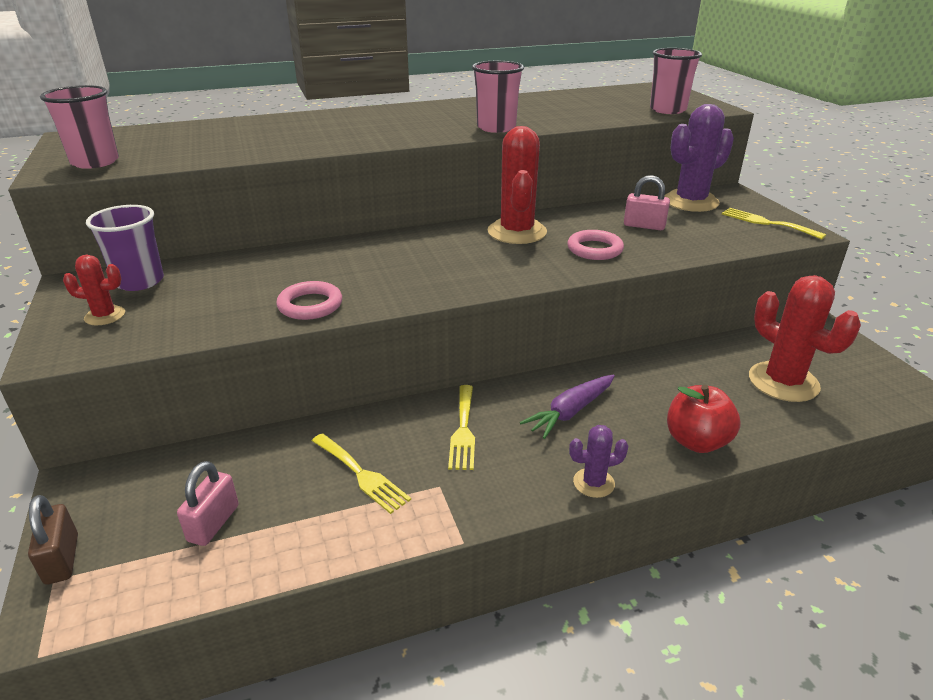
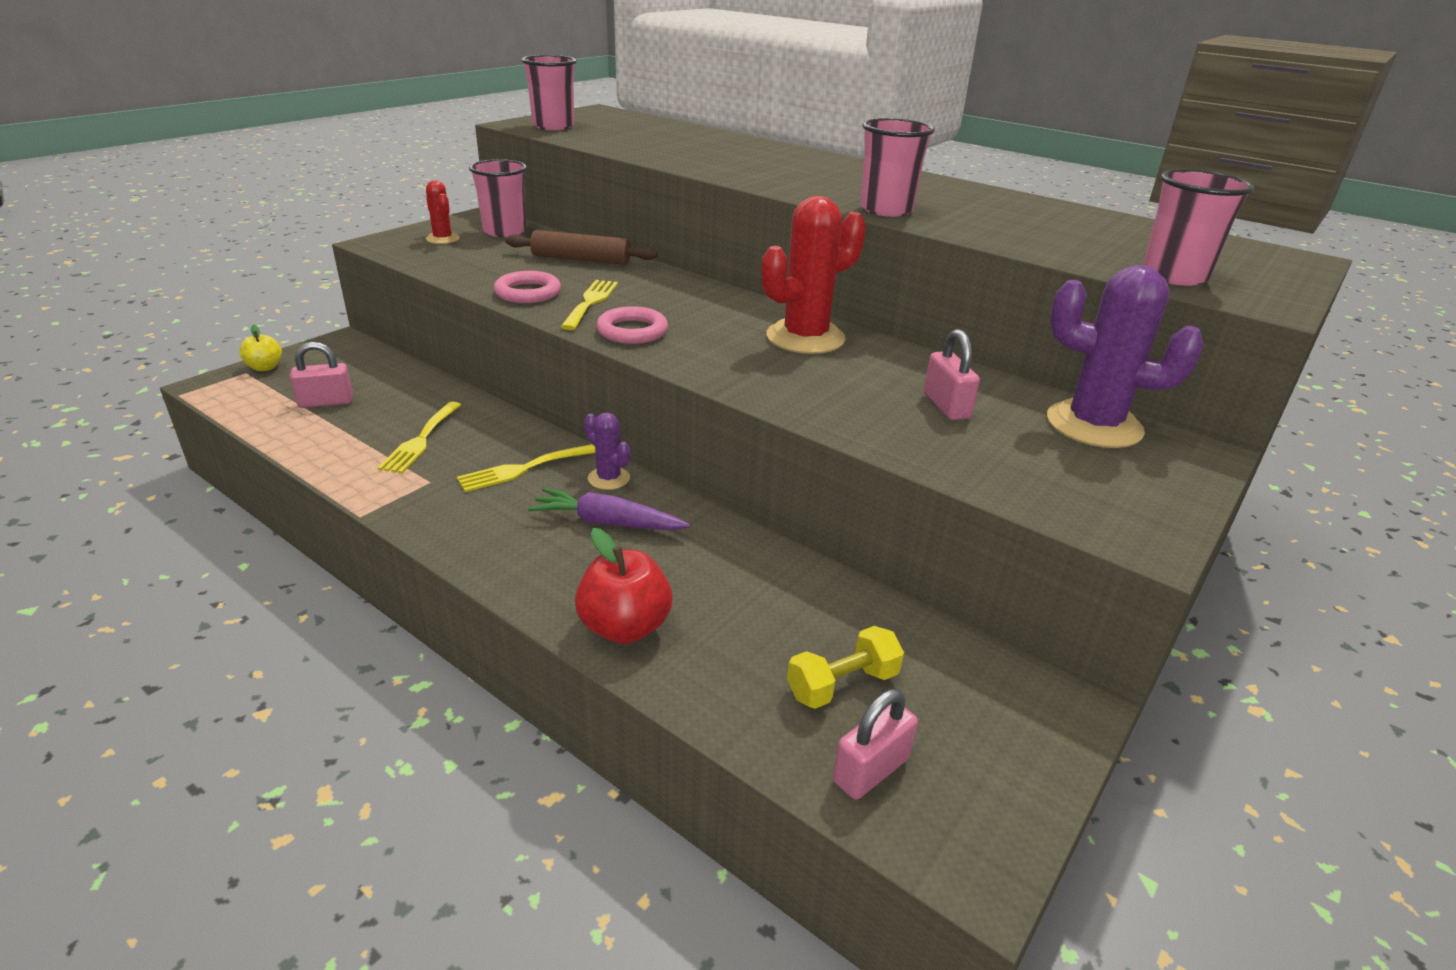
camera: 55 degrees right, 0 degrees up
(62, 559) = (265, 367): brown padlock -> yellow apple
(139, 281) = (504, 231): purple cup -> pink cup
(268, 265) = (581, 259): none -> brown rolling pin
(593, 483) = (492, 568): purple cactus -> purple cactus (608, 478)
(594, 249) = (823, 388): pink ring -> pink ring (632, 331)
(767, 223) = (1122, 499): yellow fork -> yellow fork (590, 302)
(783, 382) = (842, 684): red cactus -> yellow dumbbell
(852, 399) = (871, 770): none -> pink padlock

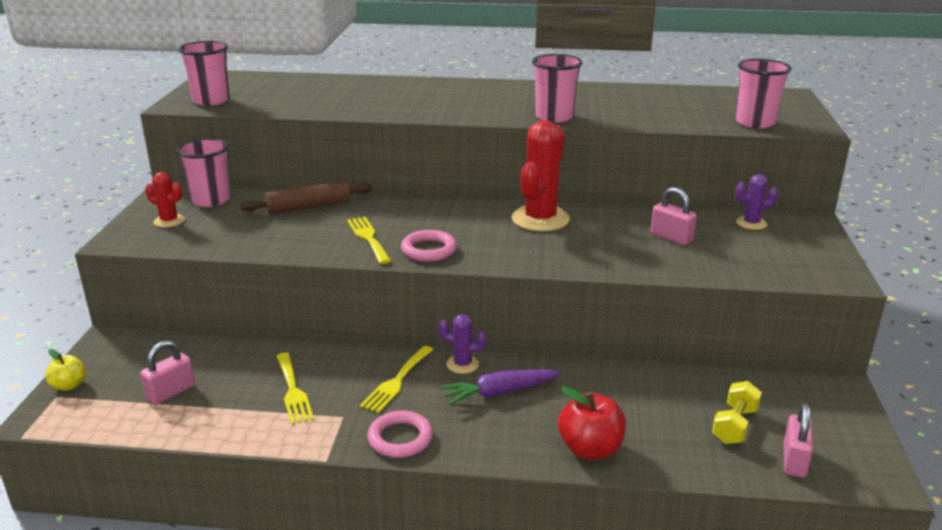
camera: 30 degrees left, 5 degrees down
(528, 292) = (311, 245): pink ring -> pink ring (400, 438)
(1094, 425) = (751, 223): purple cactus -> purple cactus, size x0.51

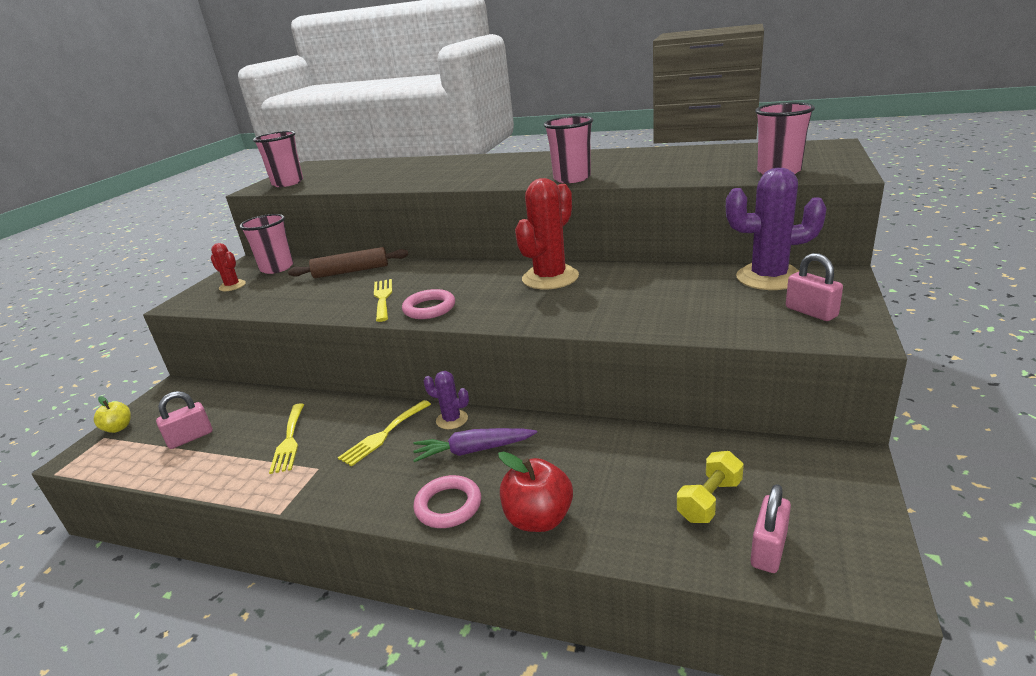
camera: 15 degrees right, 0 degrees up
(400, 438) = (357, 494): pink ring -> pink ring (448, 505)
(671, 237) = (674, 293): pink padlock -> pink padlock (811, 312)
(751, 223) = (769, 277): purple cactus -> purple cactus, size x1.96

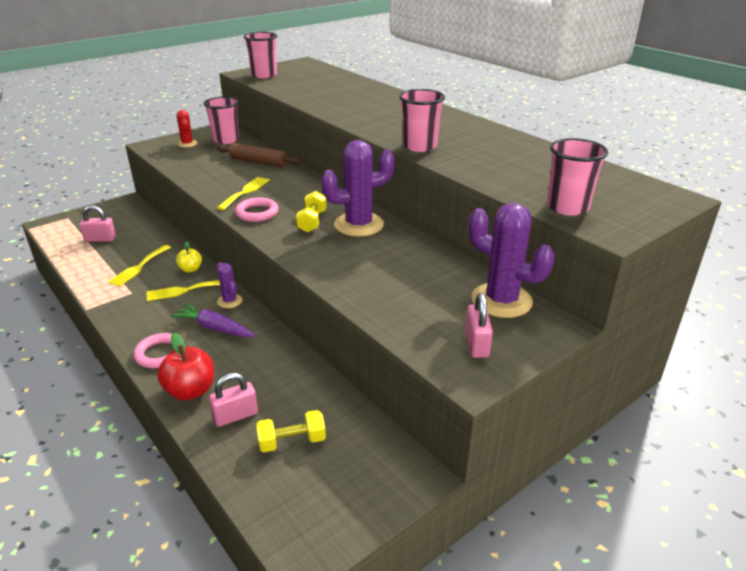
camera: 30 degrees right, 5 degrees up
(118, 428) = (79, 215): yellow apple -> yellow apple (190, 269)
(500, 293) = (312, 222): none -> yellow dumbbell
(550, 278) = (359, 225): red cactus -> purple cactus
(769, 549) = (278, 492): pink padlock -> pink padlock (235, 416)

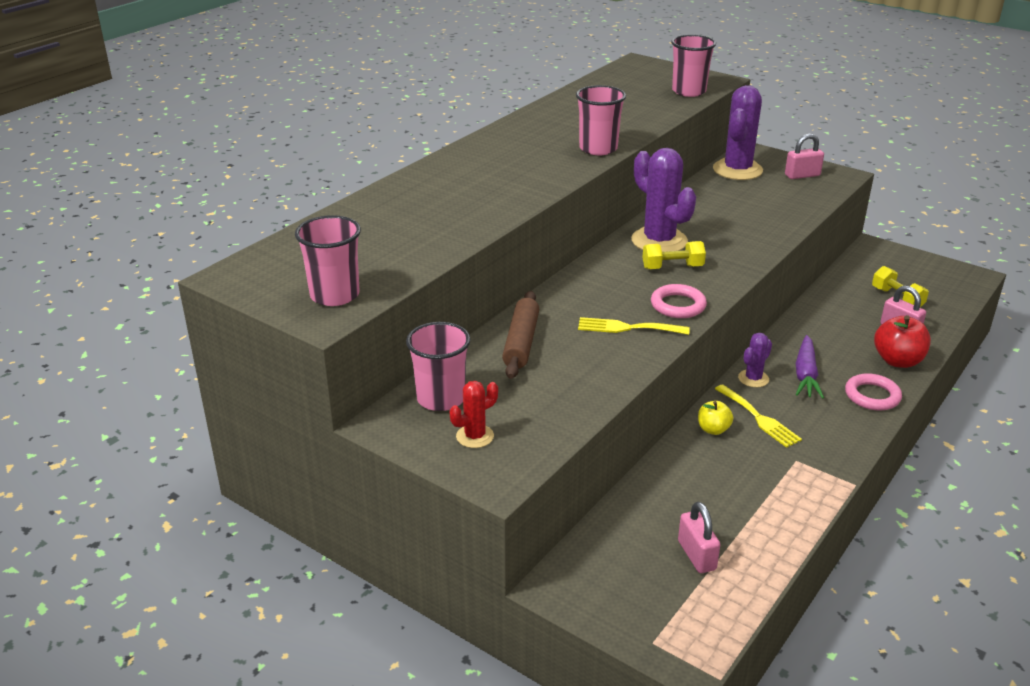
camera: 105 degrees left, 0 degrees up
(139, 267) = (740, 478): yellow fork -> none

